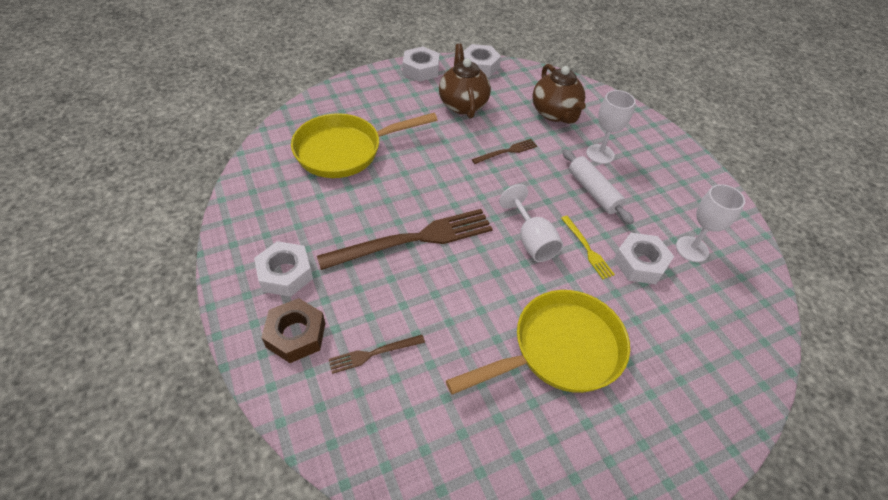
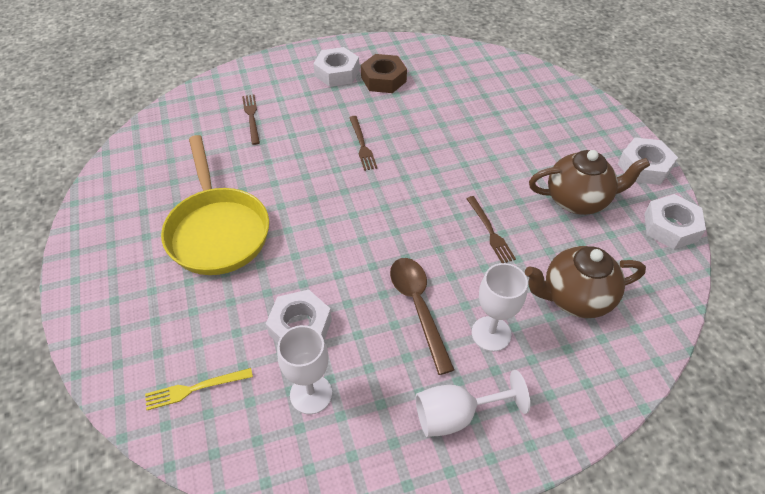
camera: 100 degrees right, 0 degrees up
(296, 335) = (279, 79): brown nut -> brown nut (383, 79)
(345, 151) = (484, 103): yellow pan -> none
(413, 239) = (362, 145): brown fork -> brown fork, size x0.47
(531, 241) = (348, 232): white goblet -> white goblet (456, 415)
(587, 249) = (329, 279): yellow fork -> yellow fork (195, 388)
(593, 192) = (418, 307): white rolling pin -> brown spoon

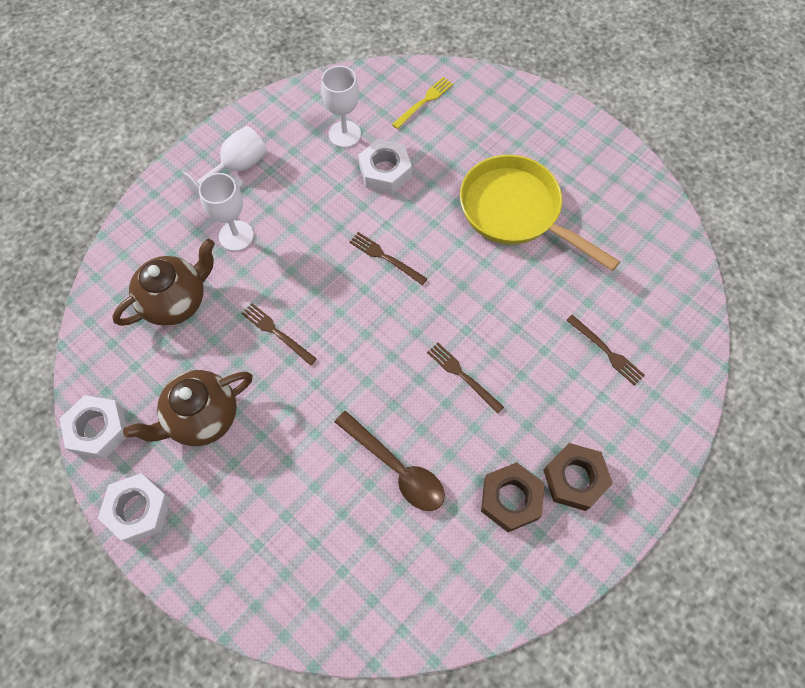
camera: 150 degrees right, 15 degrees up
(337, 73) = (574, 479): white nut -> brown nut
(359, 247) = (385, 257): none -> brown fork
(418, 307) = (304, 229): brown spoon -> brown spoon (396, 468)

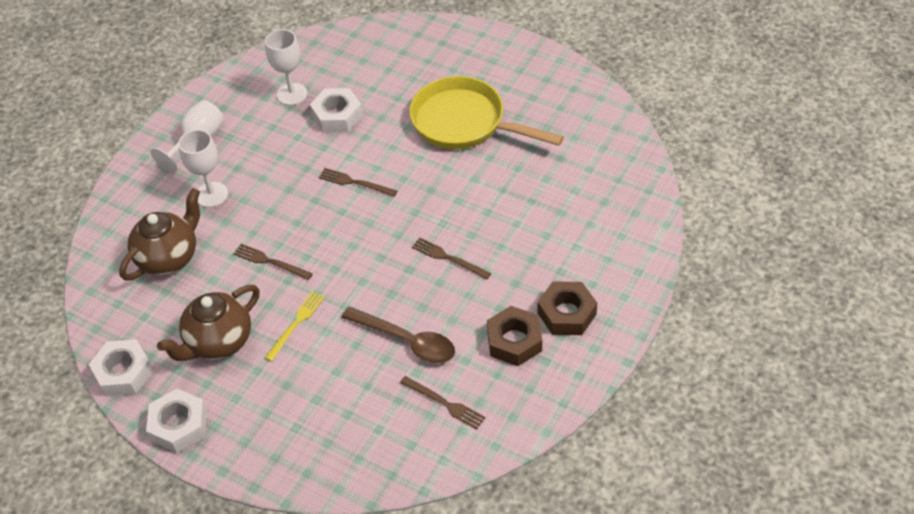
camera: 10 degrees left, 15 degrees down
(424, 102) = (359, 54): yellow fork -> yellow fork (296, 324)
(606, 351) = (571, 212): brown fork -> brown fork (444, 403)

